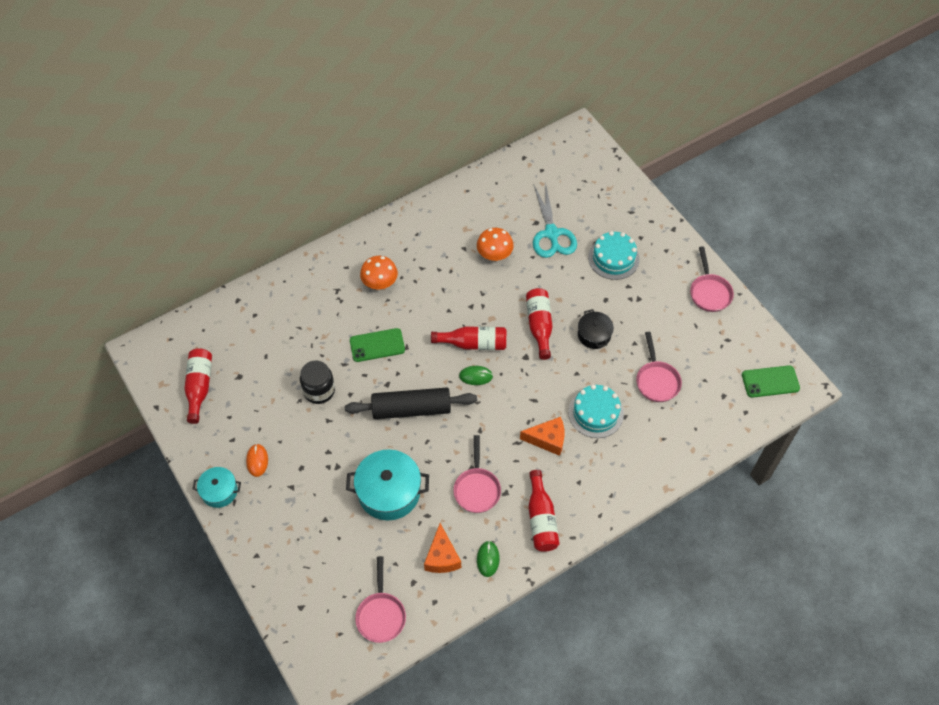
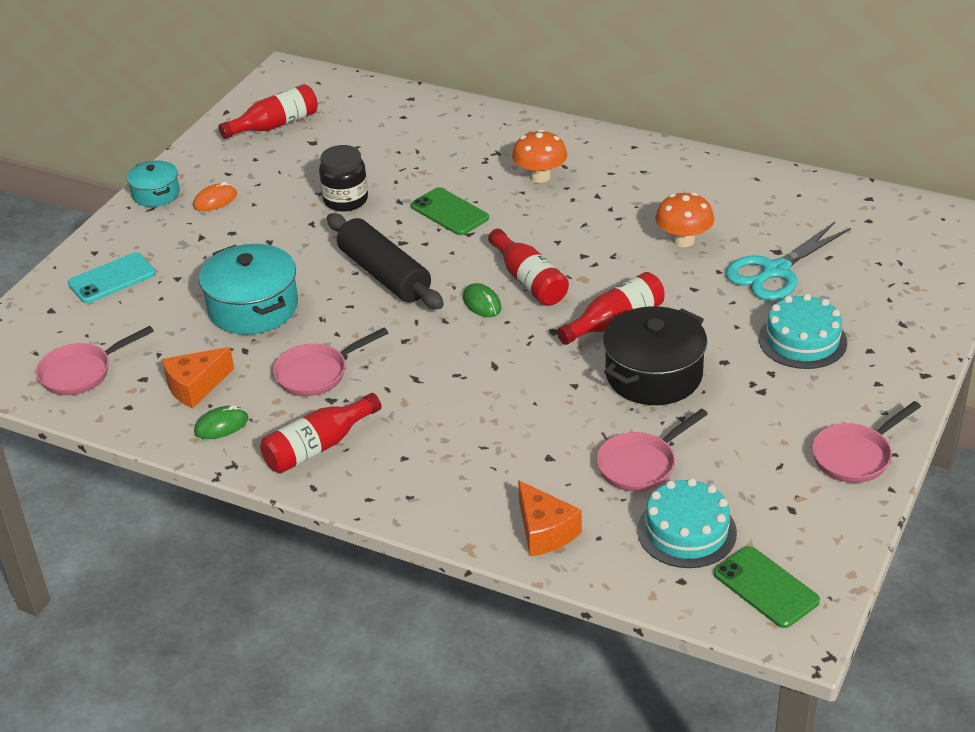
camera: 60 degrees right, 20 degrees down
(295, 557) = (112, 279): none -> turquoise phone
(547, 439) = (444, 402): orange cheese -> orange cheese (544, 531)
(594, 335) = (653, 375): black pot -> black pot, size x1.73
(596, 413) = (528, 428): turquoise cake -> turquoise cake (686, 531)

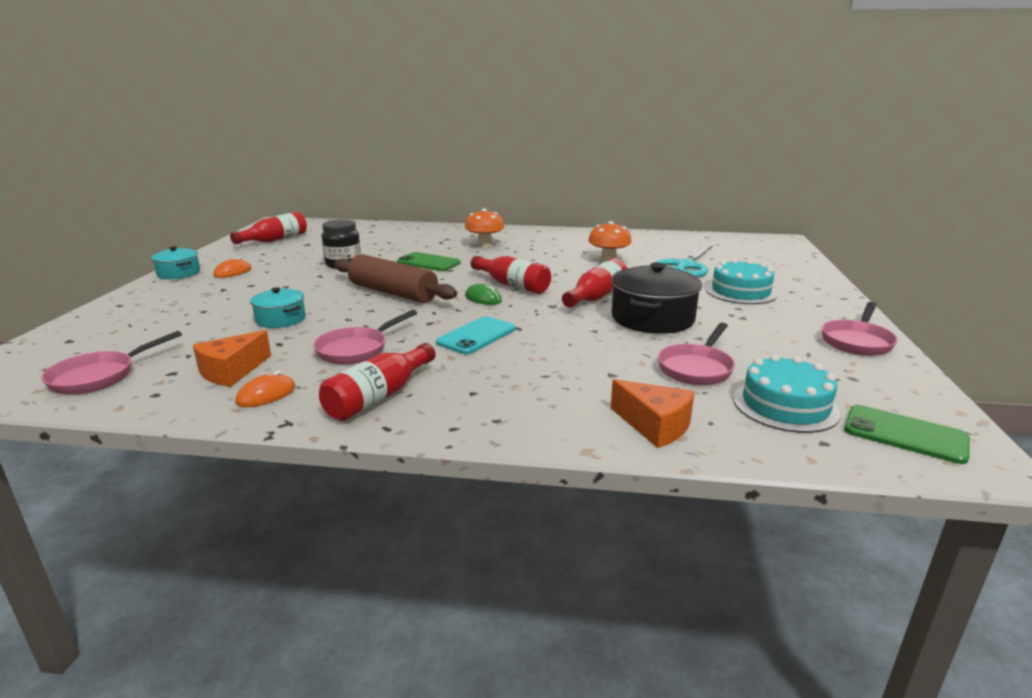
camera: 20 degrees left, 15 degrees down
(112, 279) = (137, 317): turquoise phone -> turquoise phone (476, 336)
(221, 425) = (266, 395): green mouse -> orange mouse
(253, 307) = (281, 319): turquoise pot -> turquoise pot, size x0.58
(384, 275) = (393, 293): black rolling pin -> brown rolling pin

